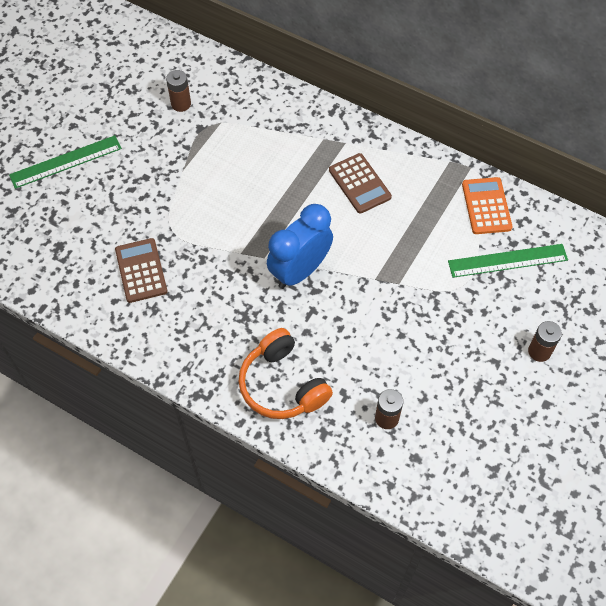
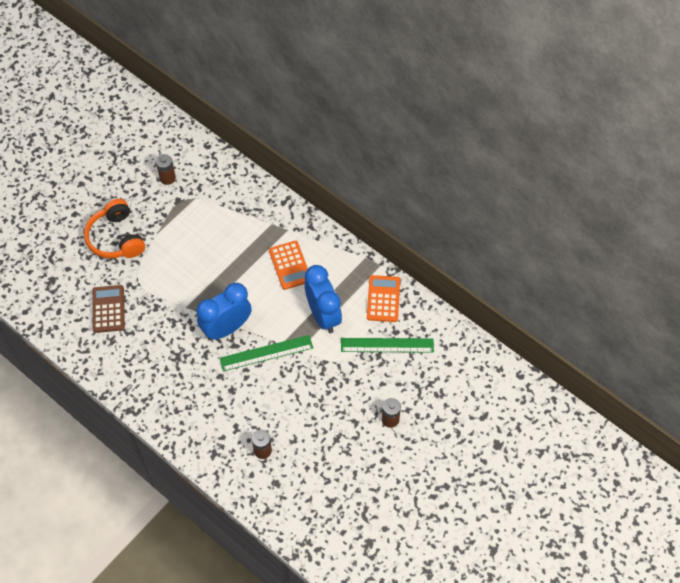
camera: 10 degrees right, 0 degrees up
(66, 162) = (70, 213): green ruler -> green ruler (266, 353)
(282, 385) = (192, 413): orange headphones -> orange headphones (116, 238)
(359, 183) = (290, 265): brown calculator -> orange calculator
(418, 237) = (323, 315): none -> blue clock

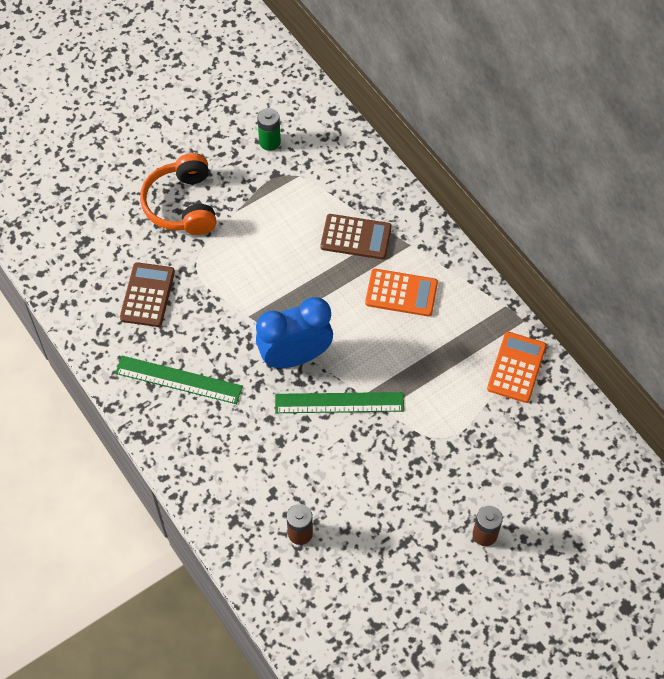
camera: 15 degrees right, 0 degrees up
(167, 178) = (270, 142): brown battery -> green battery
(247, 233) = (356, 237): none -> brown calculator
(290, 265) = (401, 293): orange calculator -> orange calculator turned 75 degrees counterclockwise
(323, 315) = (429, 370): blue clock -> none
(387, 345) = (506, 432): green ruler -> green ruler (178, 380)

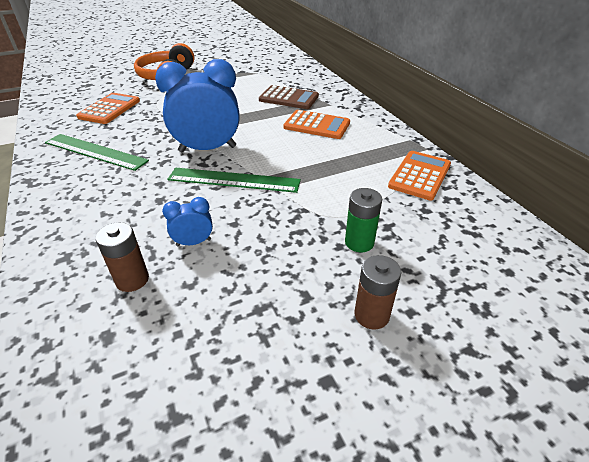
camera: 10 degrees right, 20 degrees down
(147, 295) = (109, 109): brown calculator -> orange calculator
(270, 142) = (244, 61): green battery -> green battery (359, 242)
(332, 488) = (193, 242): none -> blue clock

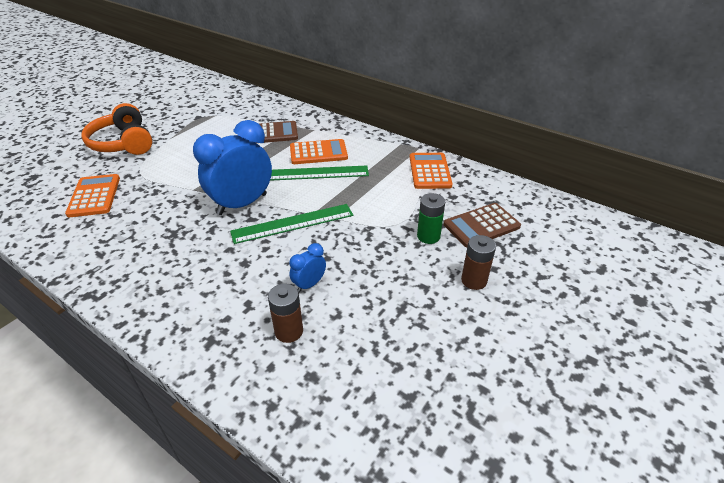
camera: 30 degrees left, 0 degrees up
(95, 152) = (130, 243): green ruler -> green ruler (314, 173)
(435, 255) = (481, 225): none -> brown calculator

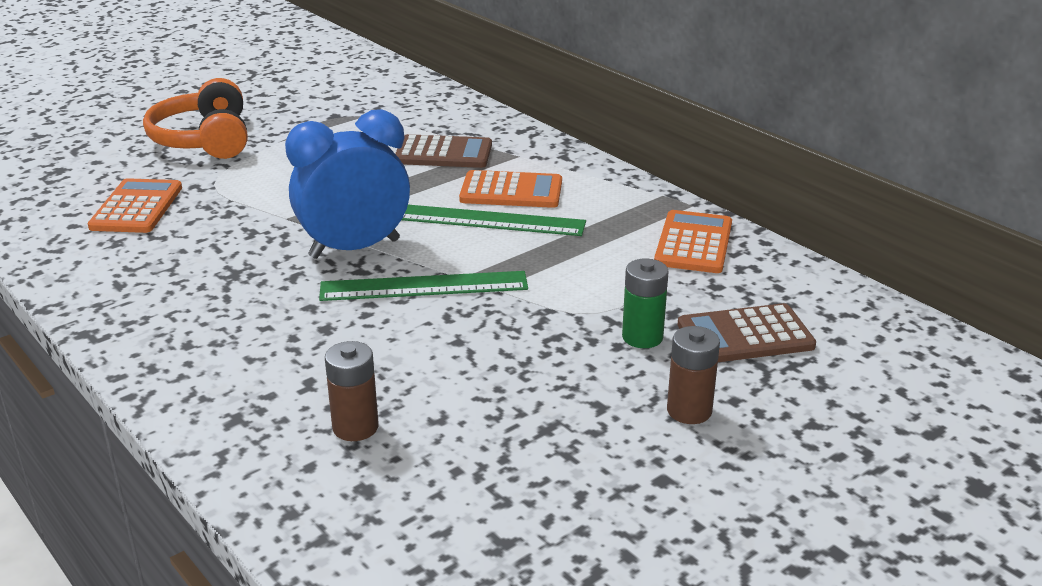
camera: 15 degrees right, 10 degrees down
(309, 284) = (413, 372): blue clock -> none

